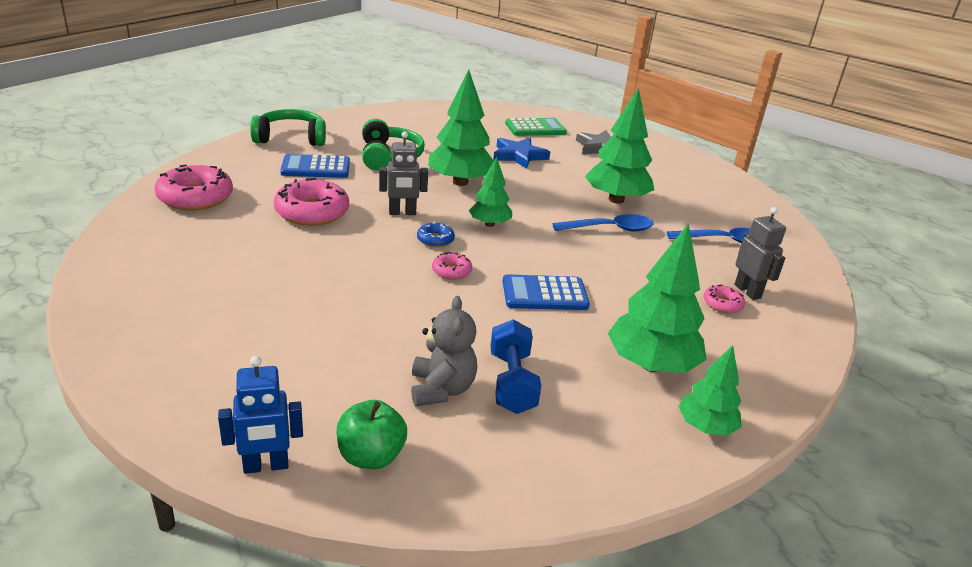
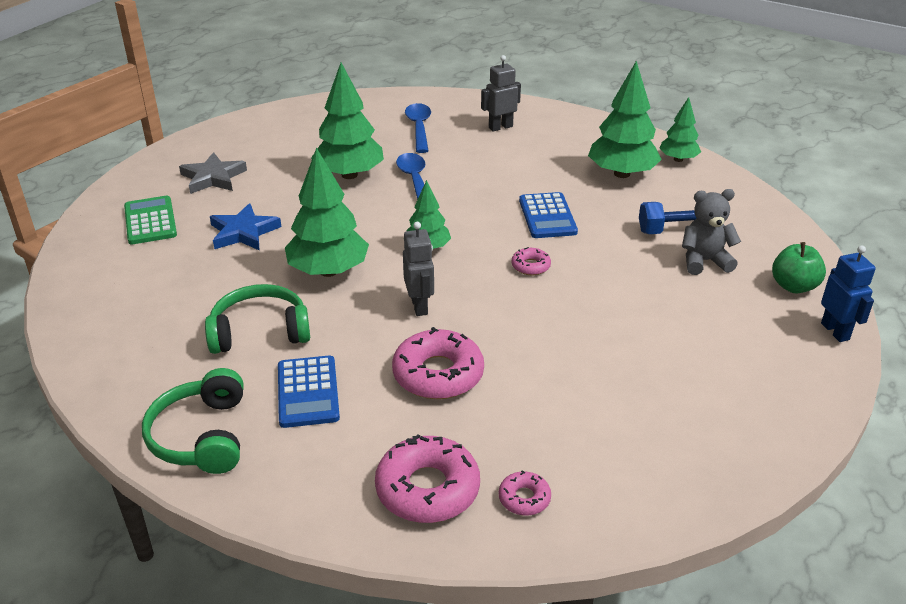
camera: 90 degrees left, 5 degrees up
(435, 240) = (473, 279): blue donut -> none
(722, 304) = (524, 139): pink donut -> pink donut (524, 498)

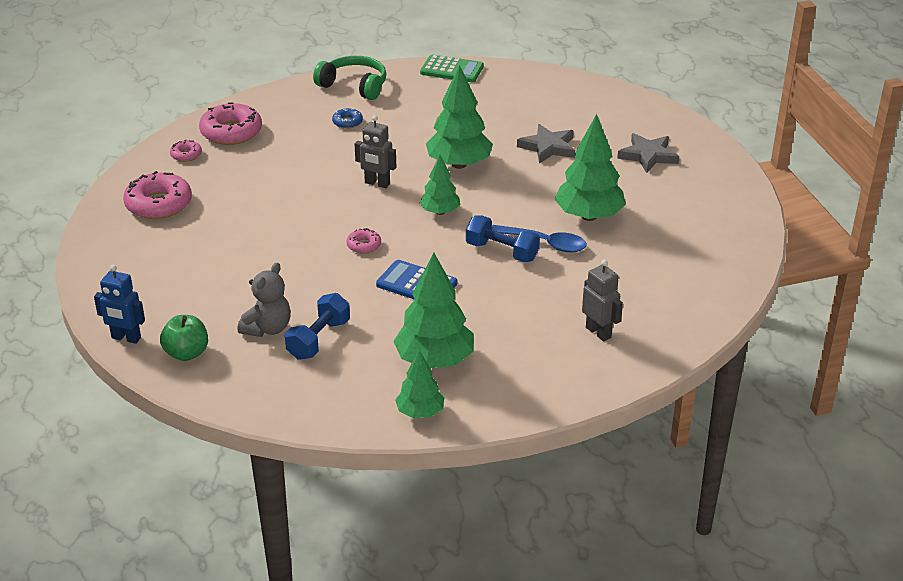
camera: 125 degrees right, 0 degrees up
(150, 221) = (604, 117): green calculator -> green calculator (452, 70)
(243, 232) = (548, 147): blue star -> grey star
(260, 332) = (422, 123): green headphones -> none
(308, 392) = (347, 122): blue calculator -> blue donut
(419, 128) = (643, 283): blue spoon -> none
(438, 374) = (306, 166): pink donut -> pink donut (159, 204)
(451, 195) = (502, 252): none -> blue dumbbell
(500, 127) = (598, 332): grey robot -> grey robot turned 45 degrees counterclockwise

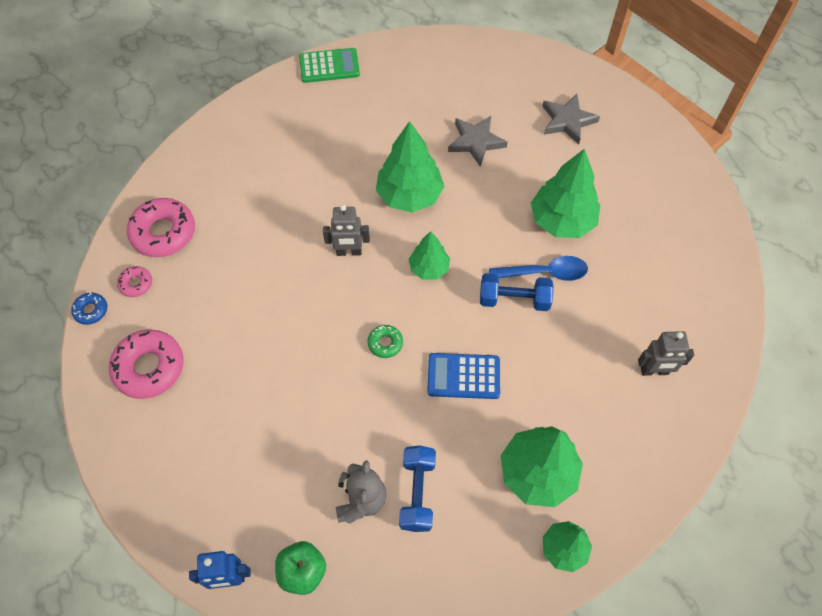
camera: 25 degrees left, 25 degrees up
(347, 122) = (271, 176): blue donut -> blue donut (91, 310)
(354, 86) = (248, 121): green headphones -> none
(364, 245) = (385, 343): pink donut -> green donut
(598, 332) = (654, 371): grey robot -> grey robot turned 150 degrees clockwise

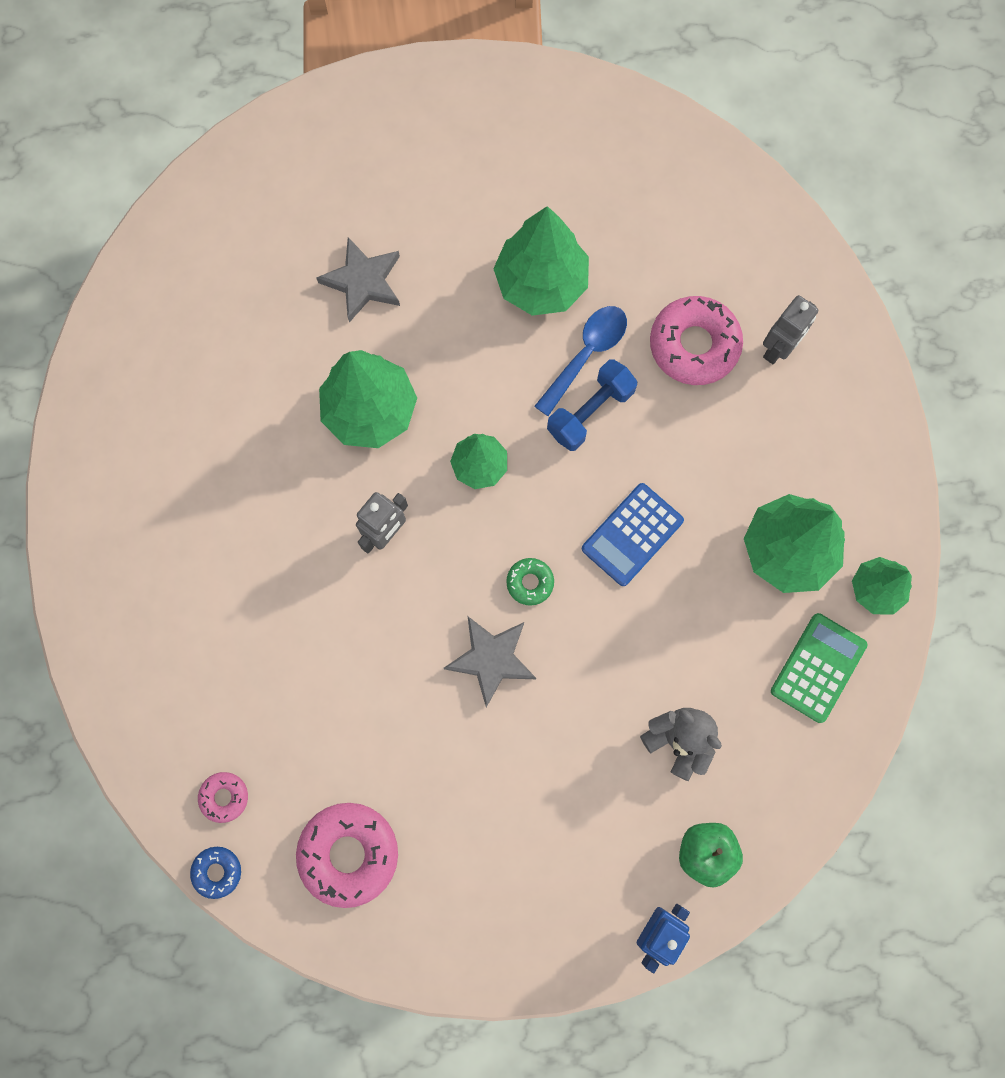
camera: 50 degrees left, 15 degrees up
(163, 232) = (179, 719): pink donut -> pink donut (694, 345)
(329, 66) = (103, 352): green calculator -> green calculator (818, 668)
(417, 493) = (715, 680): blue dumbbell -> none
(567, 121) = (423, 163): grey star -> grey star (491, 659)

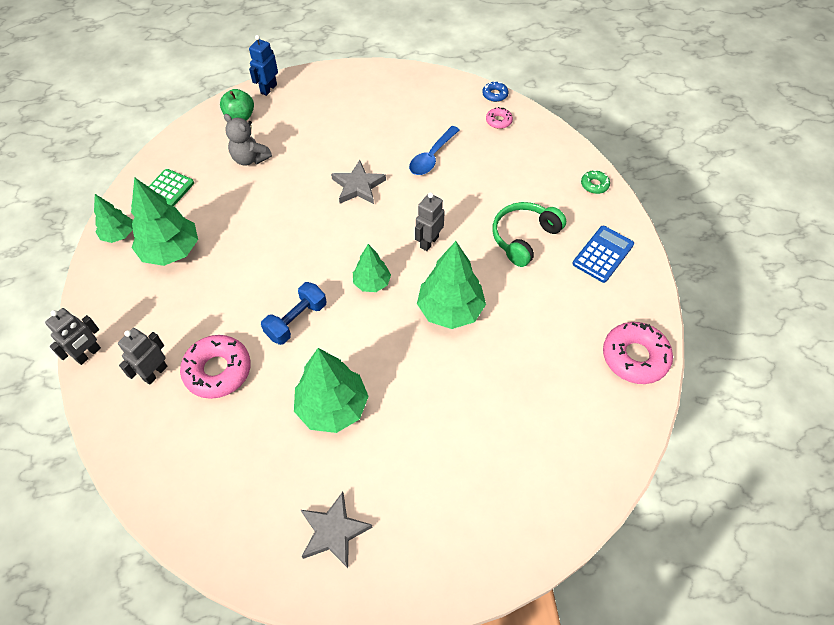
camera: 175 degrees right, 20 degrees down
(236, 528) = (524, 238): none -> green headphones
(349, 853) = (428, 105): pink donut -> pink donut (635, 357)
(363, 282) = (470, 397): grey star -> grey star (333, 531)
(530, 582) = (336, 223): green donut -> green donut (594, 185)
(586, 355) = (298, 358): blue spoon -> blue spoon (432, 157)
(632, 534) = (271, 252): blue calculator -> blue calculator (603, 254)
(874, 384) = (88, 354): none -> grey robot

